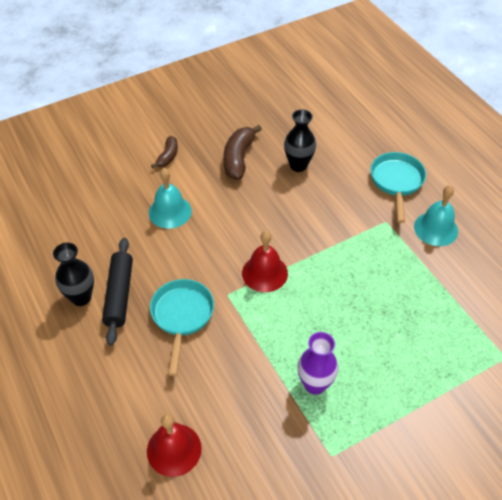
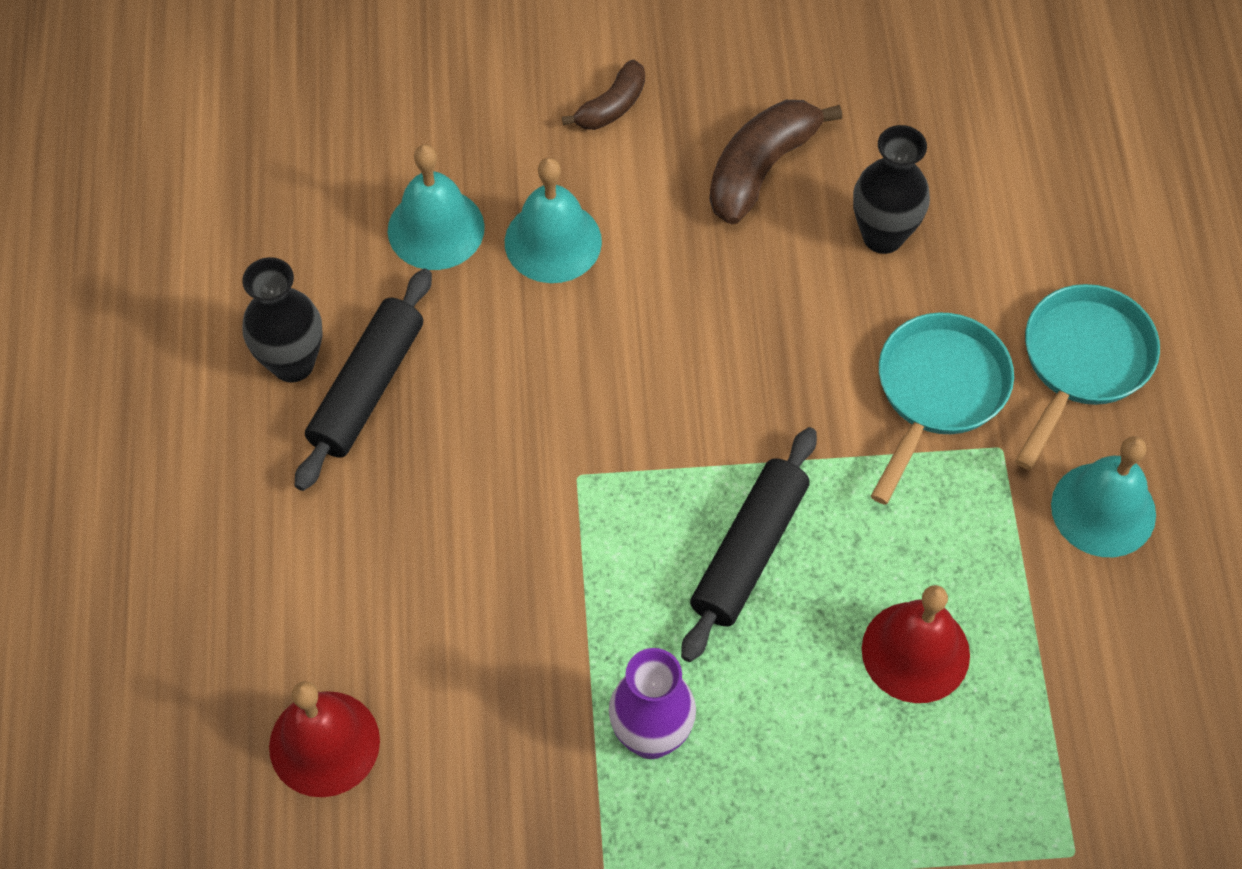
camera: 25 degrees right, 10 degrees up
(118, 224) = (436, 228): none -> turquoise bell
(182, 316) = (465, 485): turquoise pan -> turquoise pan (937, 392)
(264, 273) = (676, 460): red bell -> red bell (915, 652)
(313, 296) = (749, 551): none -> black rolling pin

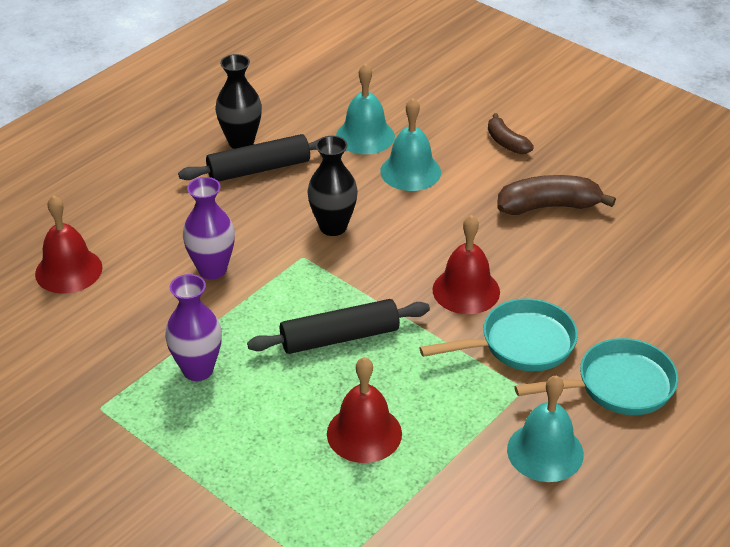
camera: 45 degrees right, 20 degrees down
(497, 586) = (212, 270): none -> purple vase
(612, 106) = (506, 143): brown banana -> brown banana turned 60 degrees clockwise
(806, 367) = (466, 290): none -> red bell
(883, 236) = (576, 268): black vase -> black vase (333, 227)

